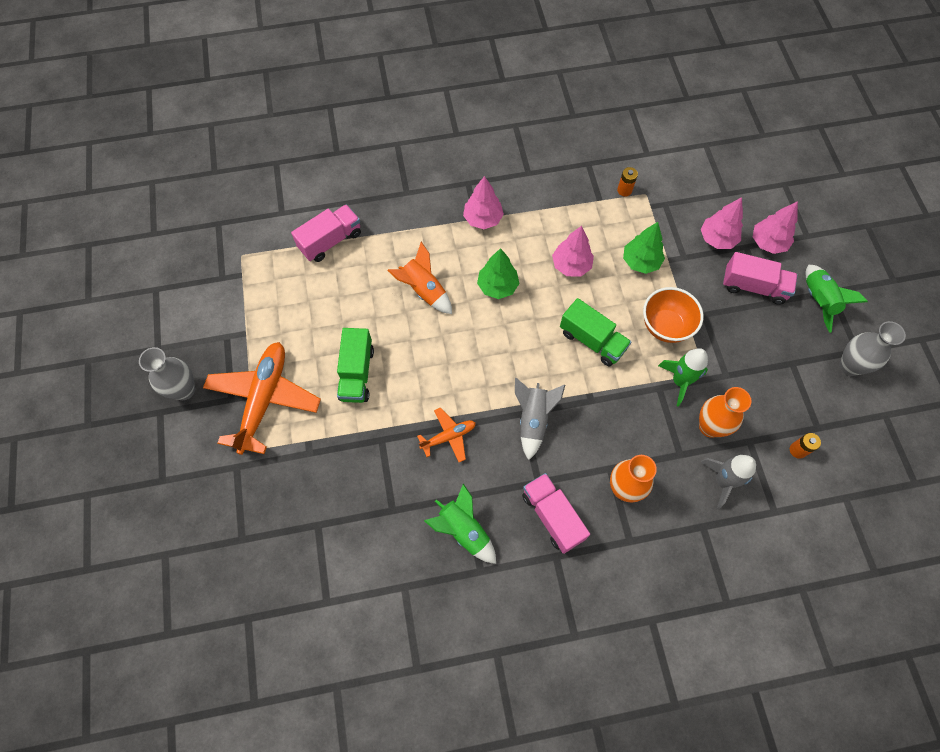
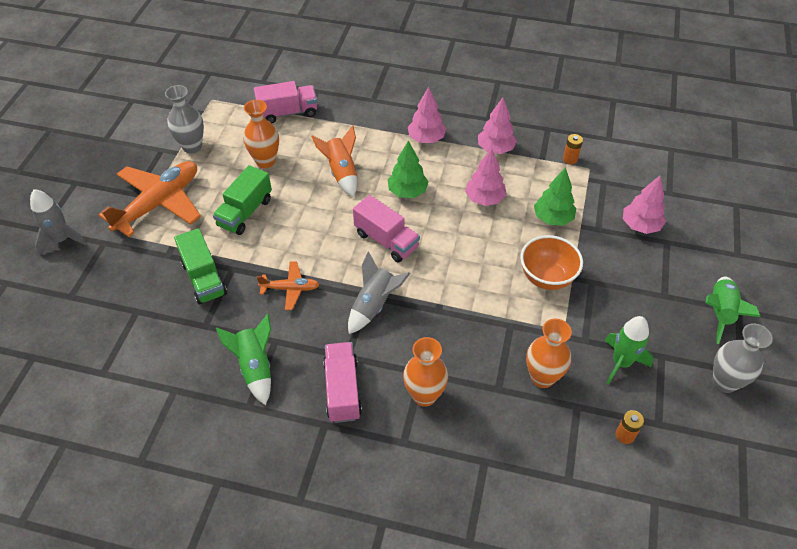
camera: 25 degrees right, 15 degrees down
(184, 390) = (103, 174): grey vase -> grey vase (192, 146)
(342, 307) = (265, 161): none -> orange vase
(592, 340) = (468, 263): green truck -> green truck (204, 278)
(680, 381) = (534, 327): green rocket -> green rocket (621, 363)
(722, 481) = (528, 430): grey rocket -> grey rocket (61, 240)
(754, 287) = (656, 277): pink truck -> pink truck (386, 240)
(768, 242) = (692, 246): pink tree -> pink tree (495, 149)

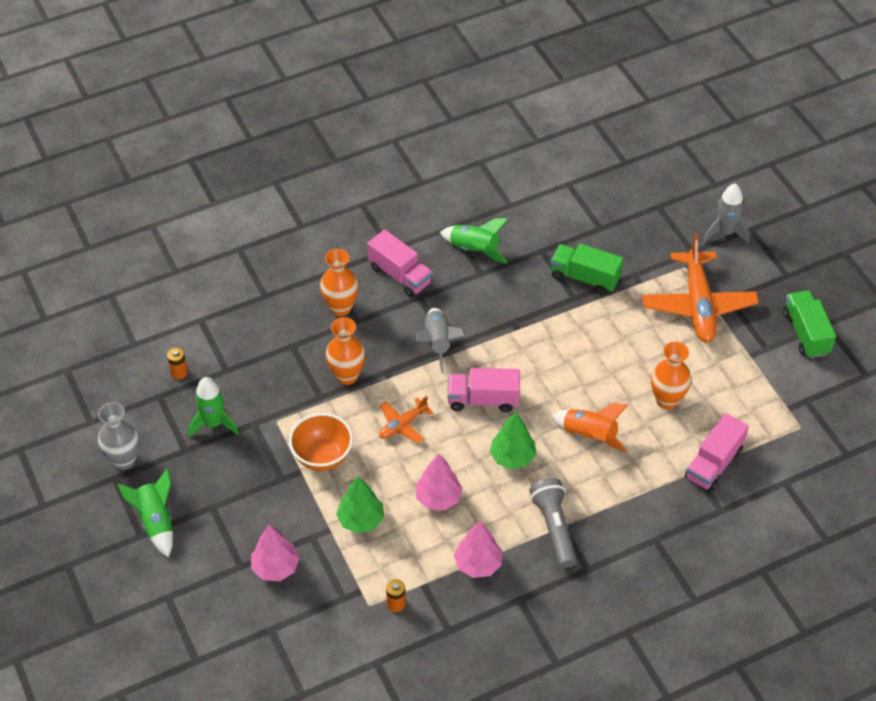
camera: 140 degrees right, 0 degrees up
(192, 146) = (746, 369): grey vase -> none
(245, 212) = (622, 345): green truck -> green truck (806, 333)
(290, 289) = (513, 313): orange plane -> orange plane (402, 425)
(426, 139) = (554, 528): pink tree -> grey flashlight
(542, 377) = (266, 374): orange vase -> orange vase (347, 376)

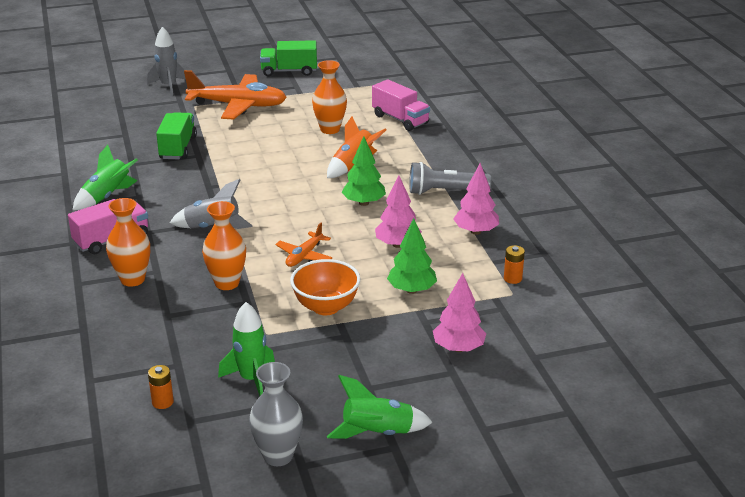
camera: 80 degrees left, 20 degrees down
(402, 425) = (304, 256): orange plane -> orange plane turned 60 degrees clockwise
(483, 400) = (292, 210): pink truck -> none
(585, 278) = (178, 148): green truck -> green truck turned 150 degrees clockwise

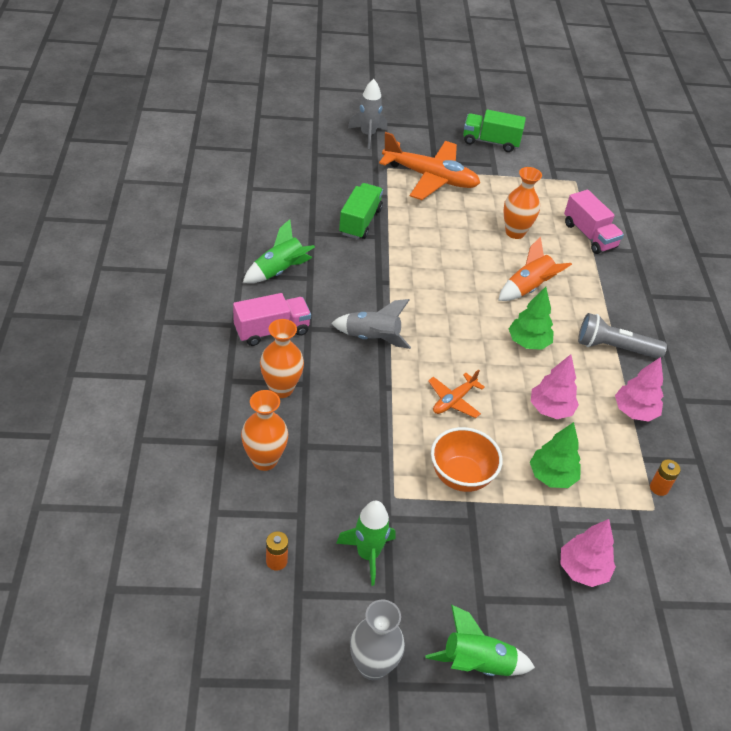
camera: 10 degrees right, 15 degrees up
(227, 283) = (370, 418): orange vase -> orange vase (264, 460)

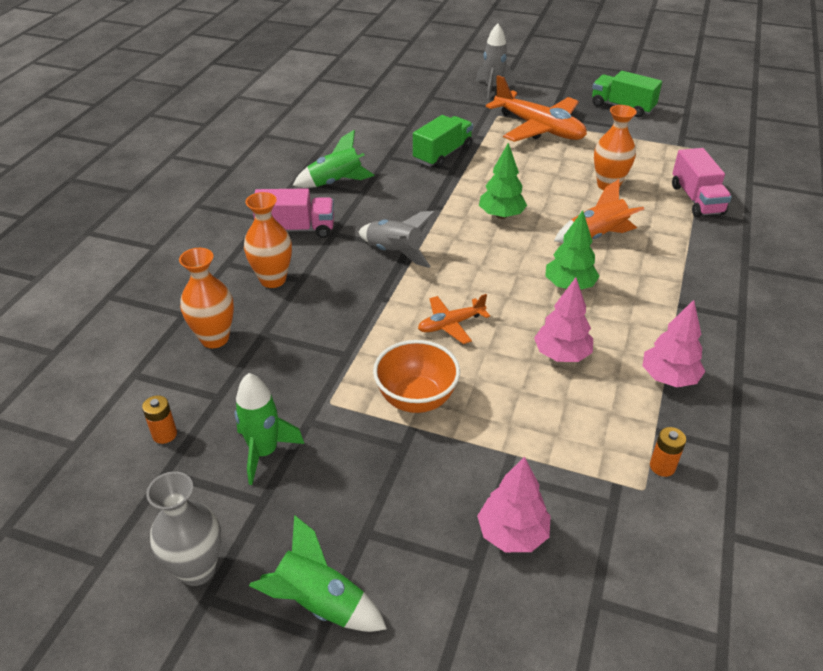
camera: 25 degrees right, 5 degrees down
(552, 476) = (526, 423): green tree -> green tree (501, 215)
(615, 348) = (675, 309): grey flashlight -> none

